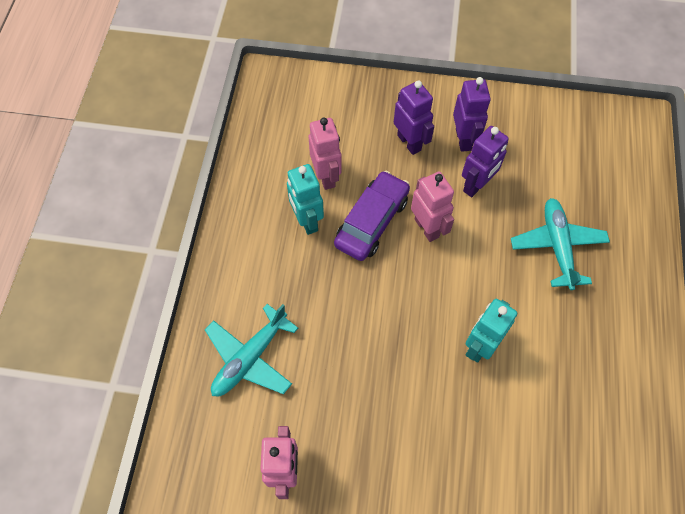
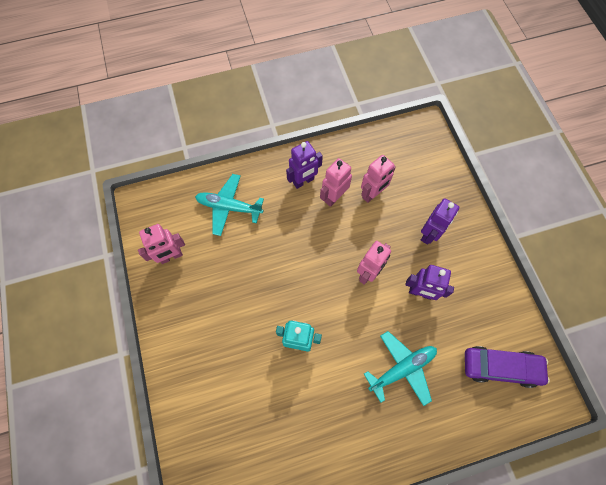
camera: 65 degrees right, 5 degrees up
(307, 221) = (334, 197): turquoise robot -> pink robot
(372, 222) = (354, 236): purple car -> purple car (500, 367)
(463, 139) = (453, 269): purple robot -> purple robot (303, 181)

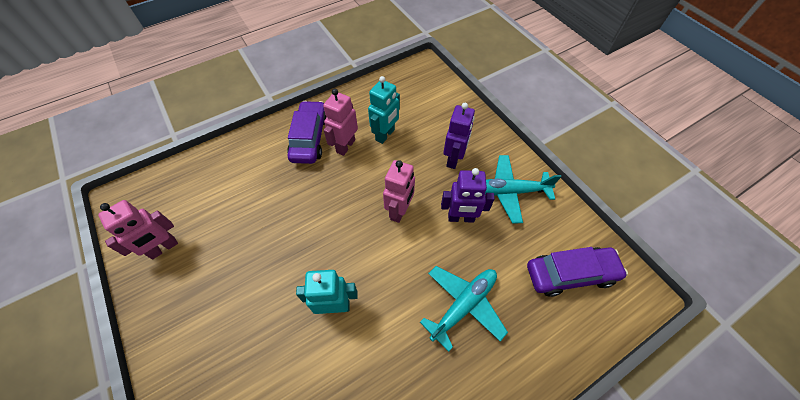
camera: 15 degrees left, 10 degrees down
(229, 207) = (229, 180): turquoise plane -> turquoise plane (509, 191)
(303, 181) = (310, 138): purple robot -> purple car
(372, 194) = (385, 135): pink robot -> turquoise robot

